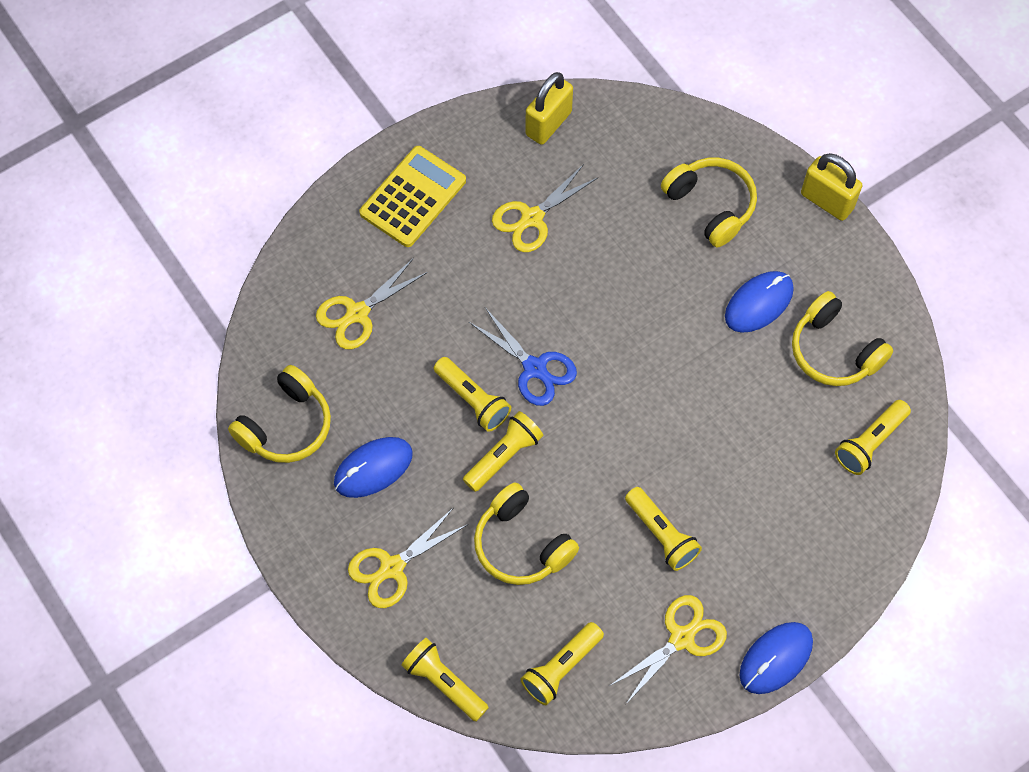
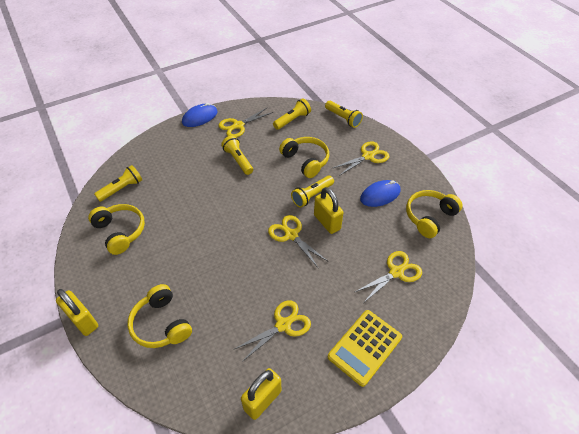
camera: 175 degrees left, 15 degrees down
(473, 400) = (327, 222): yellow flashlight -> yellow padlock
(534, 368) = (291, 235): blue scissors -> yellow scissors
(758, 303) = (153, 260): blue mouse -> none

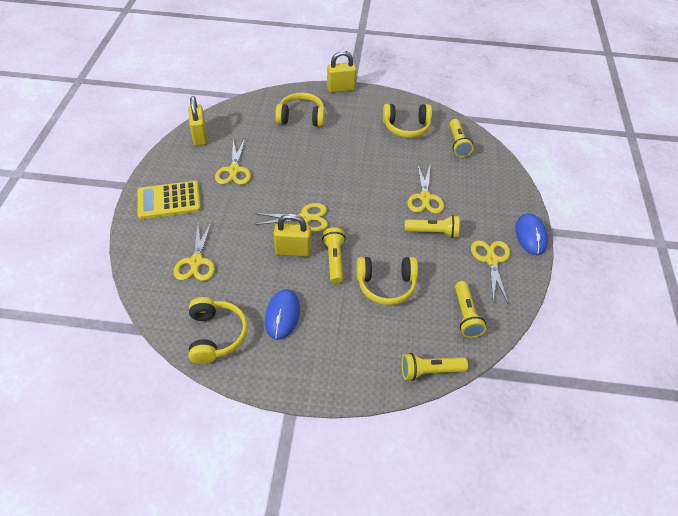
camera: 125 degrees right, 0 degrees up
(365, 347) = (169, 200): yellow calculator -> yellow calculator turned 90 degrees counterclockwise
(368, 156) = (344, 347): yellow scissors -> yellow scissors (425, 197)

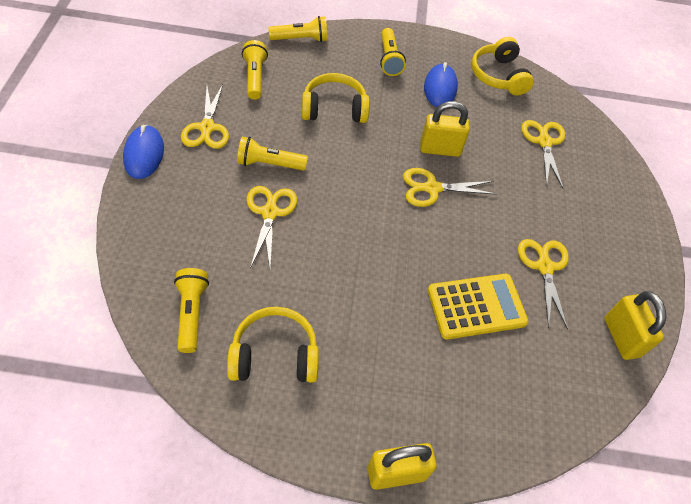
camera: 175 degrees right, 5 degrees up
(169, 200) = (611, 220): yellow calculator -> yellow calculator (476, 306)
(301, 117) = (464, 382): yellow headphones -> none
(334, 259) = (392, 137): yellow flashlight -> yellow flashlight (389, 59)

